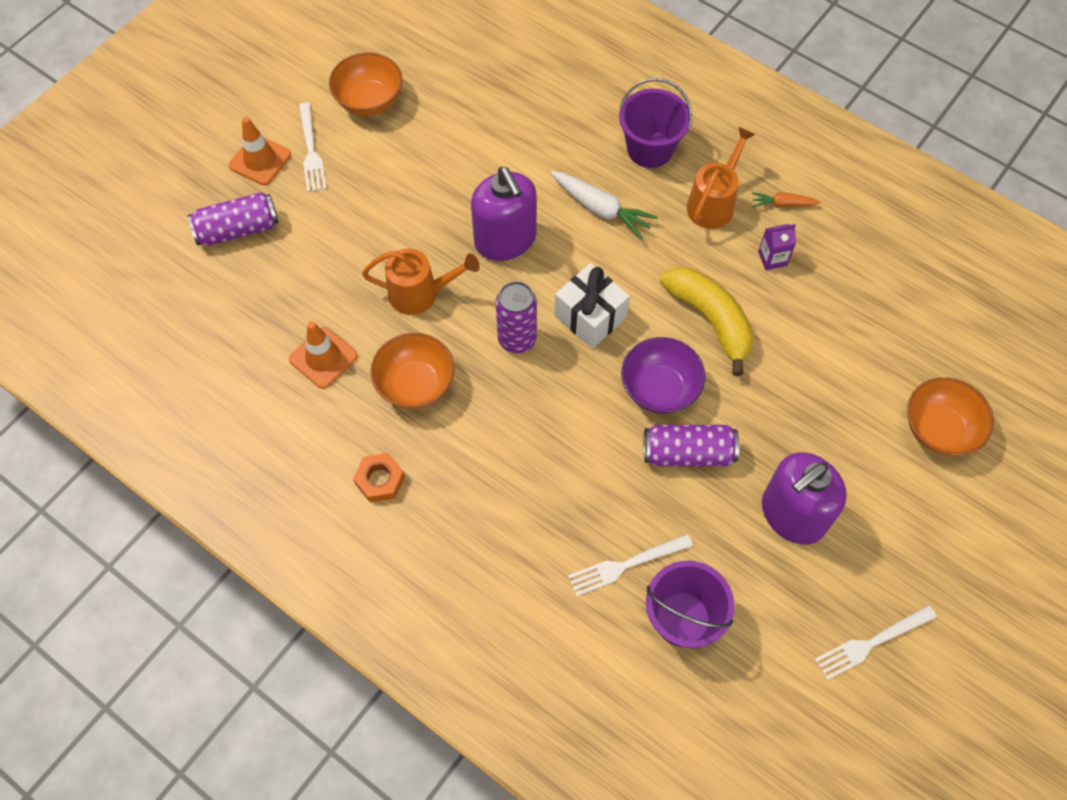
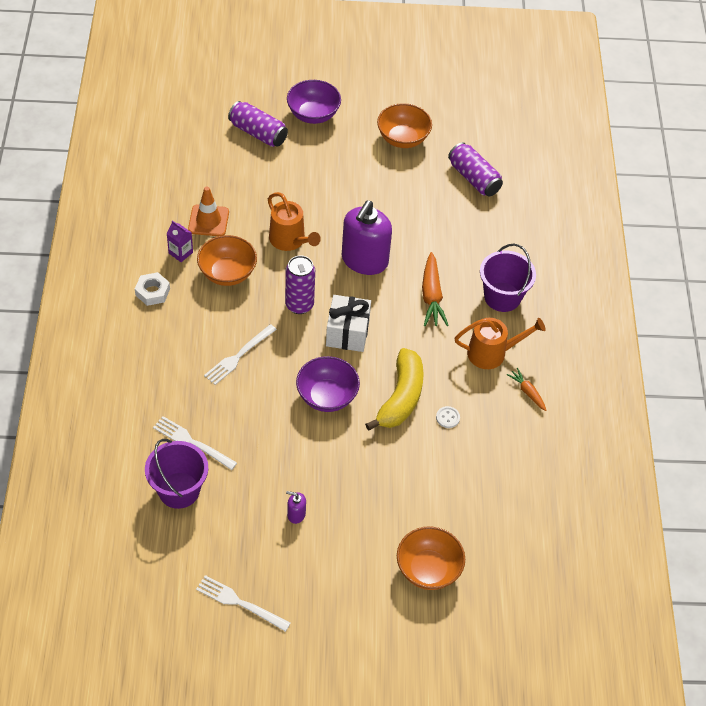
camera: 50 degrees right, 10 degrees down
(260, 160) = (313, 114): orange traffic cone -> purple bowl
(311, 151) = (341, 133): white fork -> white fork (238, 356)
(380, 480) = (152, 292): orange nut -> white nut
(601, 209) = (431, 296): white carrot -> orange carrot
(688, 453) = (294, 435): purple can -> purple can (474, 178)
(765, 293) = (447, 418): none -> white button
(772, 258) = (478, 408): purple carton -> purple carton (180, 253)
(792, 514) = (296, 514): purple soap dispenser -> purple soap dispenser, size x0.40

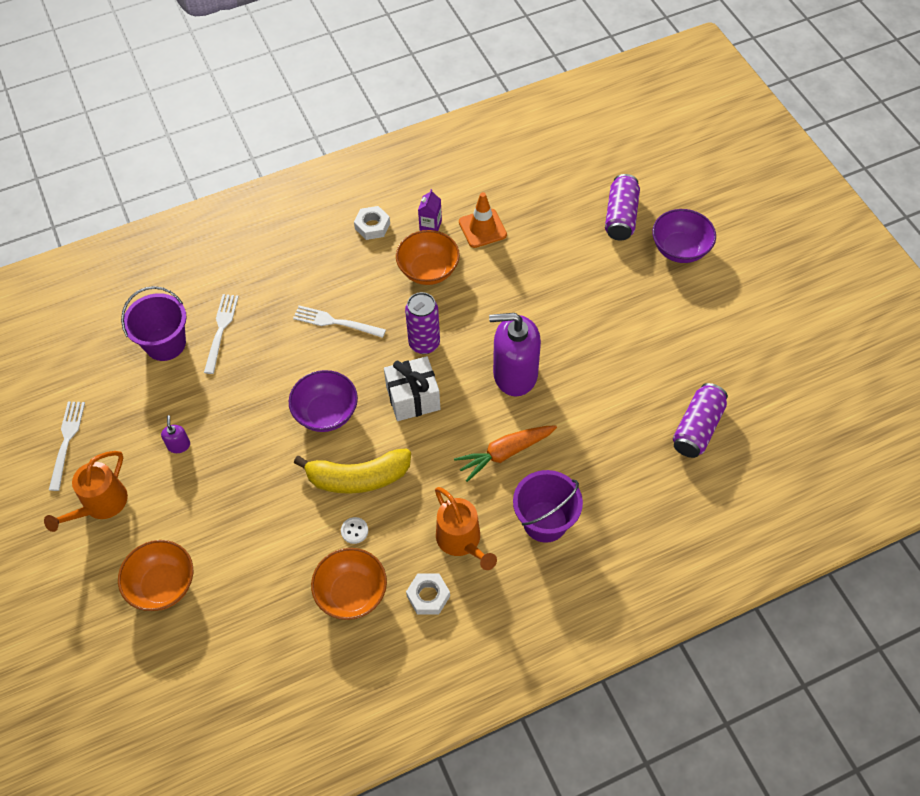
camera: 70 degrees right, 5 degrees up
(290, 241) = (499, 302): orange watering can -> orange watering can (100, 505)
(403, 138) = (706, 339): orange bowl -> orange bowl (352, 593)
(527, 392) = (428, 596): orange carrot -> white nut

